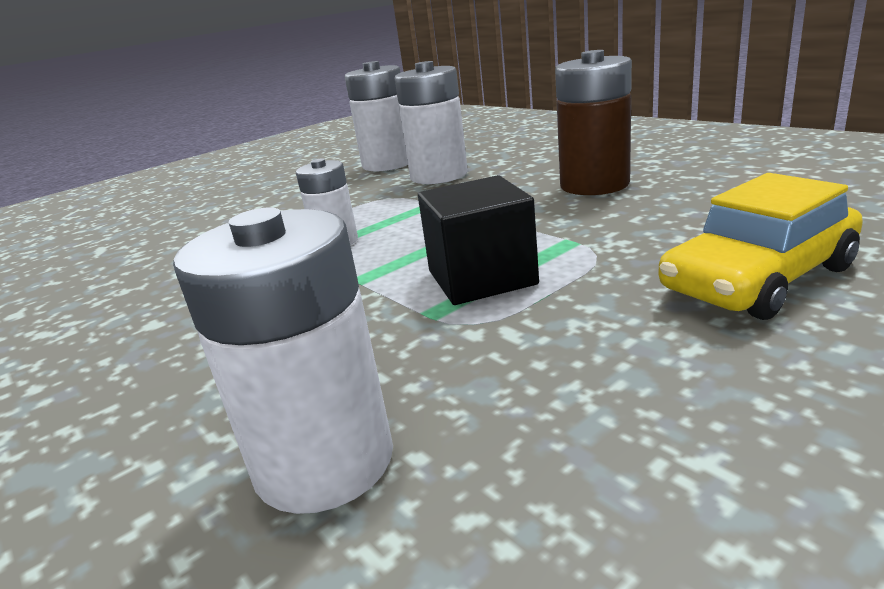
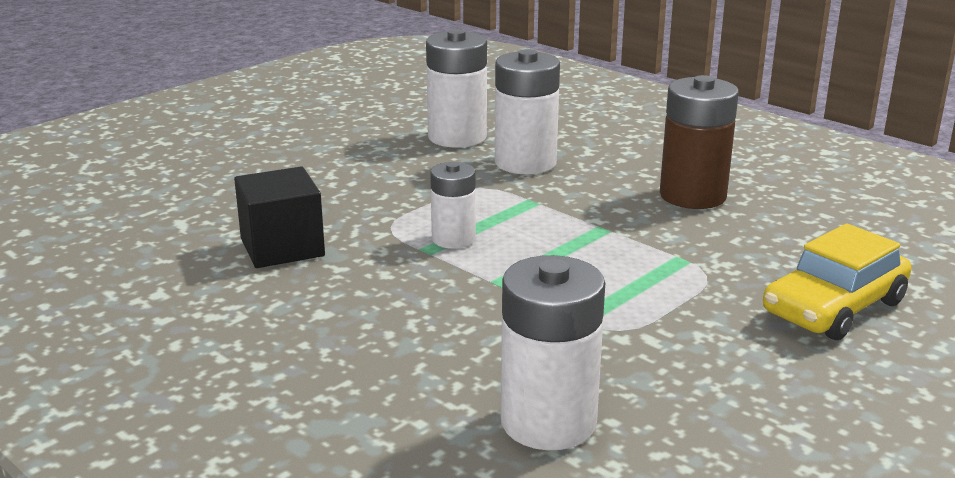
camera: 10 degrees left, 0 degrees up
(481, 278) = (612, 289): black cube -> black cube (282, 247)

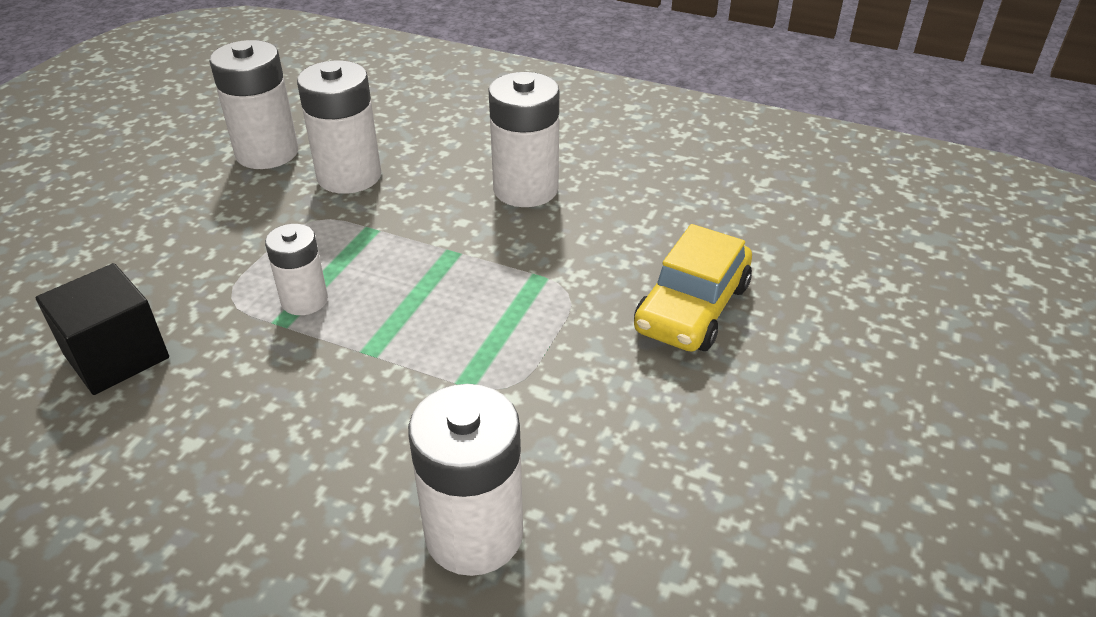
camera: 20 degrees left, 15 degrees up
(692, 196) = (525, 189): brown battery -> white battery

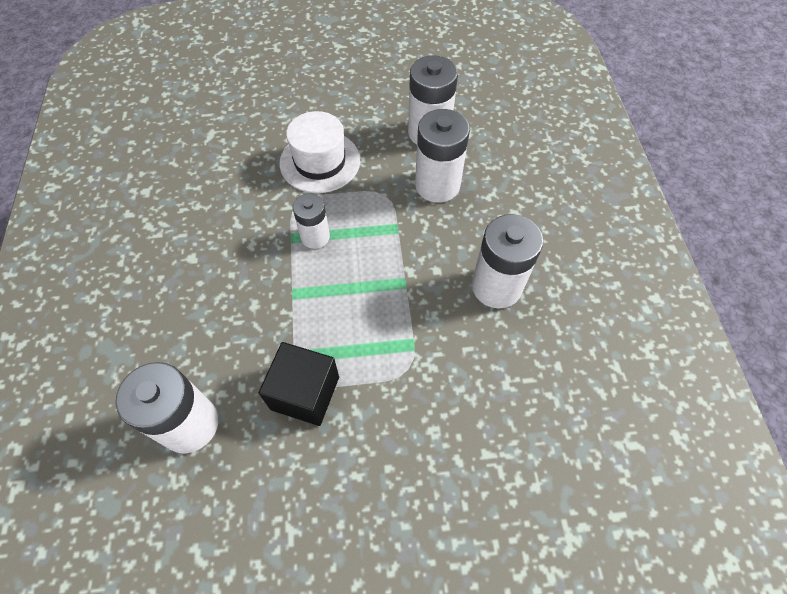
camera: 60 degrees right, 20 degrees up
(116, 356) = (230, 188): black cube -> black cube (305, 393)
(190, 253) = (320, 161): none -> white hat
(692, 307) = (440, 457): yellow car -> none

